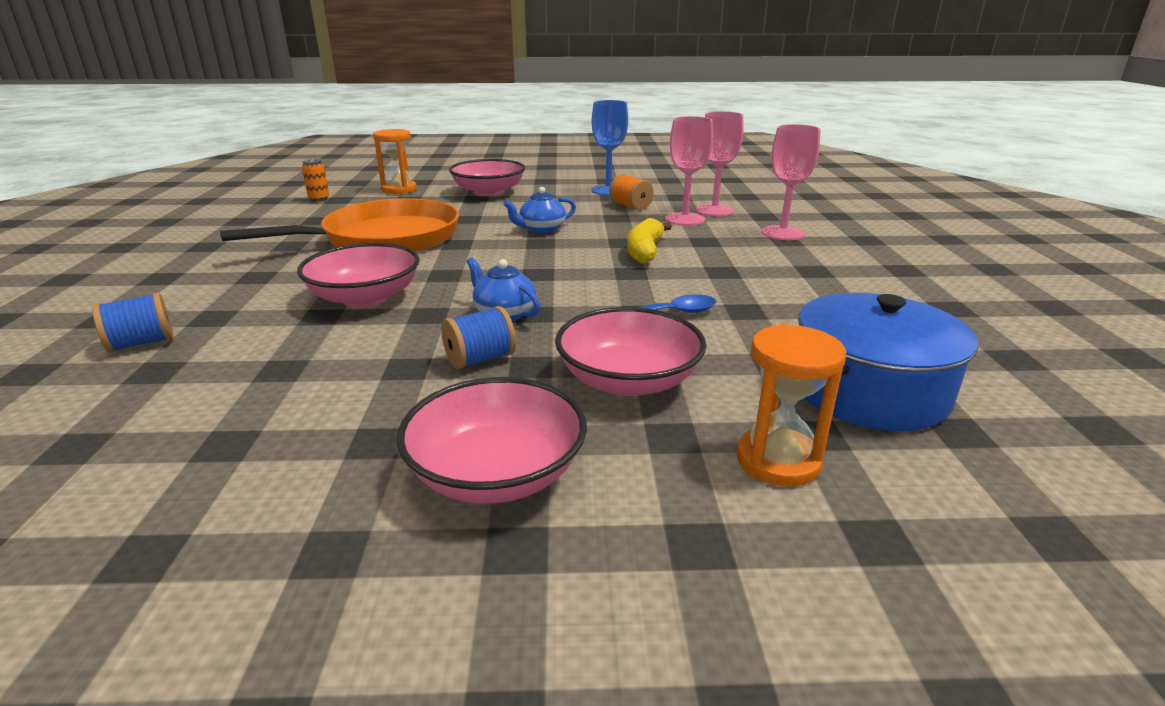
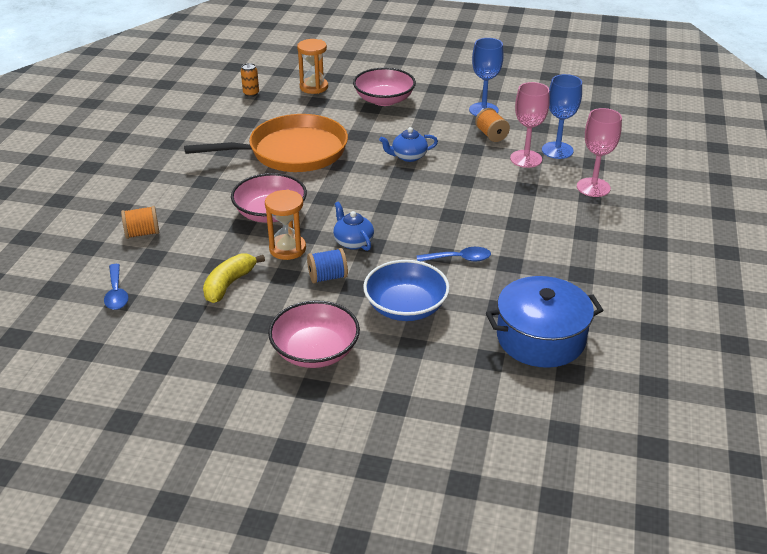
camera: 15 degrees right, 10 degrees up
(67, 436) = (116, 293): none -> blue spoon
(142, 343) = (142, 233): blue spool -> orange spool
(628, 380) = (406, 307): pink bowl -> blue bowl
(645, 251) = (474, 194): yellow banana -> yellow banana (229, 284)
(714, 210) = (557, 150): pink goblet -> blue goblet
(778, 461) = (457, 370): orange hourglass -> orange hourglass (287, 249)

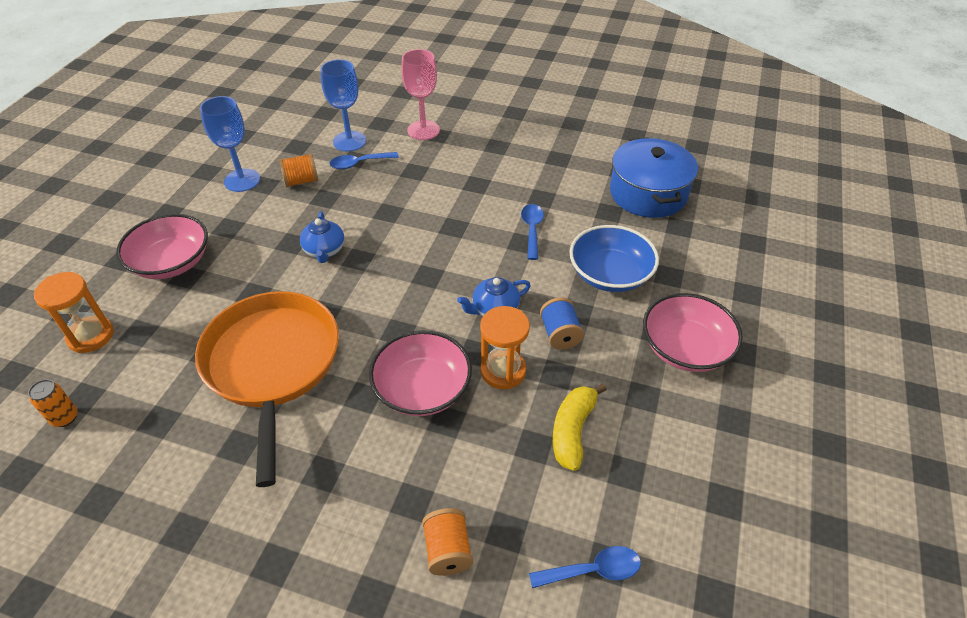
camera: 85 degrees left, 10 degrees up
(229, 284) = (572, 431): yellow banana -> yellow banana turned 75 degrees clockwise
(526, 159) = (359, 163): pink goblet -> blue spoon

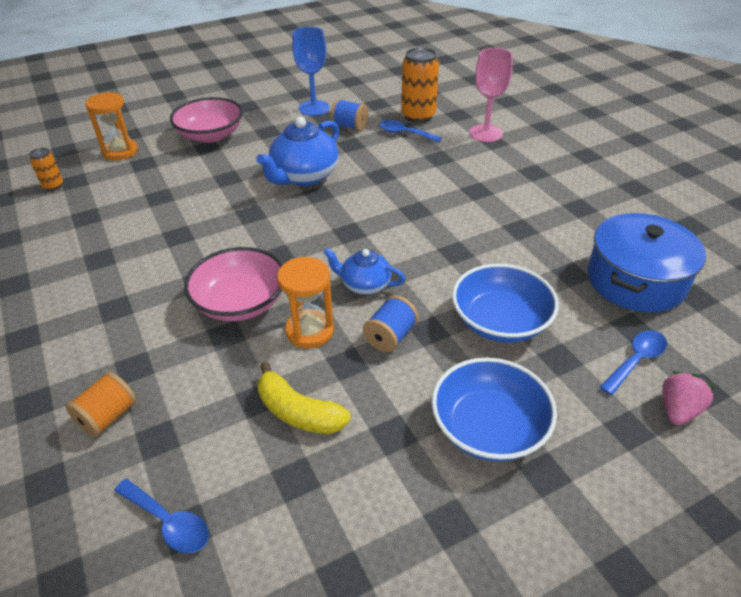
camera: 45 degrees right, 5 degrees down
(272, 364) = (180, 225): orange pan -> none
(301, 181) = (349, 126): orange spool -> blue spool
(324, 250) = (304, 176): blue teapot -> blue teapot, size x1.69
(349, 141) = (418, 116): blue goblet -> orange can
(532, 230) = (477, 247): blue spoon -> blue spoon (636, 360)
(572, 431) = (298, 412): yellow banana -> yellow banana turned 120 degrees counterclockwise
(685, 348) = (488, 427): pink bowl -> blue bowl
(755, 264) = (678, 410): none -> pink strawberry

